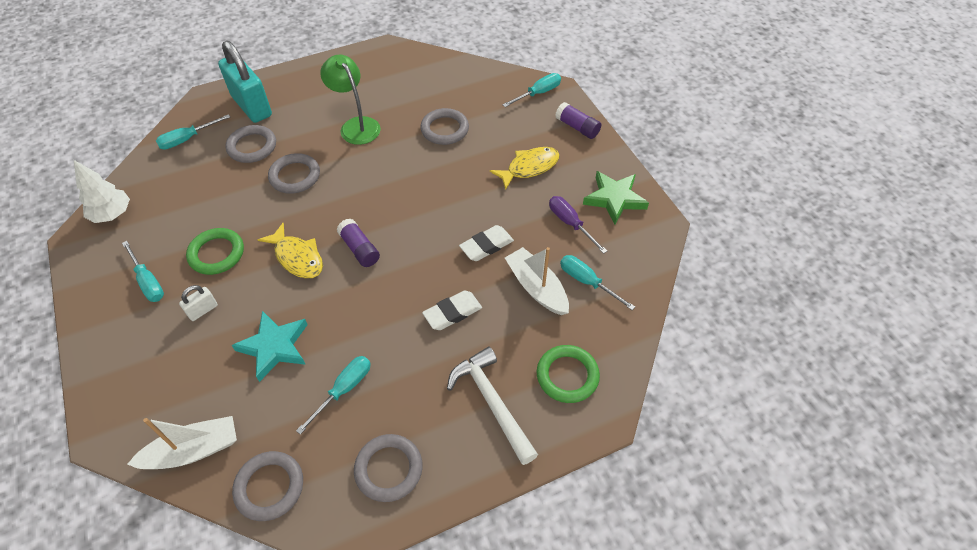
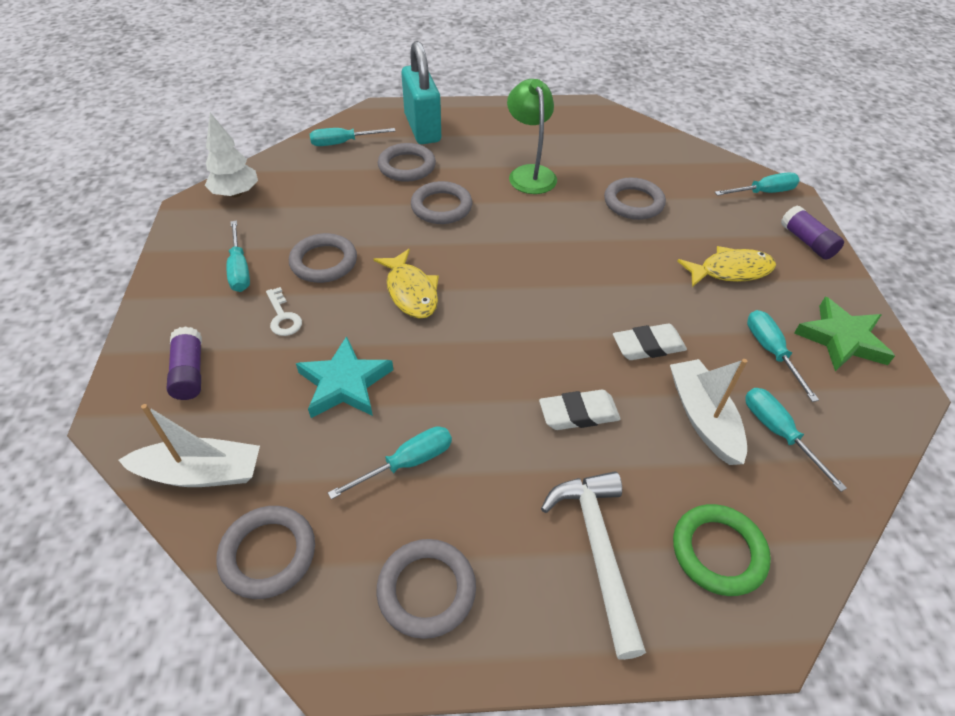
camera: 20 degrees right, 5 degrees down
(203, 310) = (283, 317): white padlock -> white key
(216, 254) = (324, 262): green ring -> grey ring
(359, 249) = (486, 303): purple glue stick -> purple glue stick (189, 372)
(570, 224) = (771, 352): purple screwdriver -> turquoise screwdriver

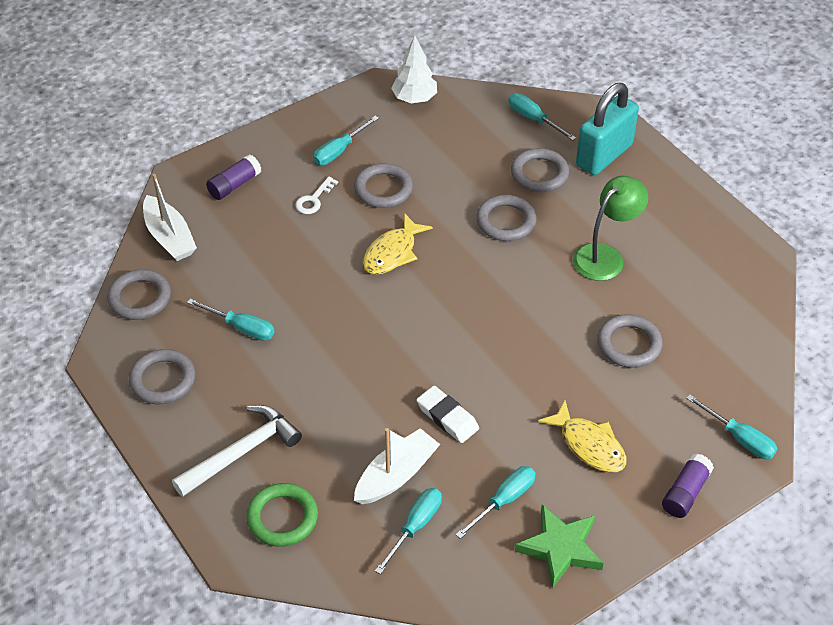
camera: 60 degrees right, 0 degrees up
(345, 383) = (281, 263): turquoise star -> none
(578, 413) = (347, 400): white eraser -> none

